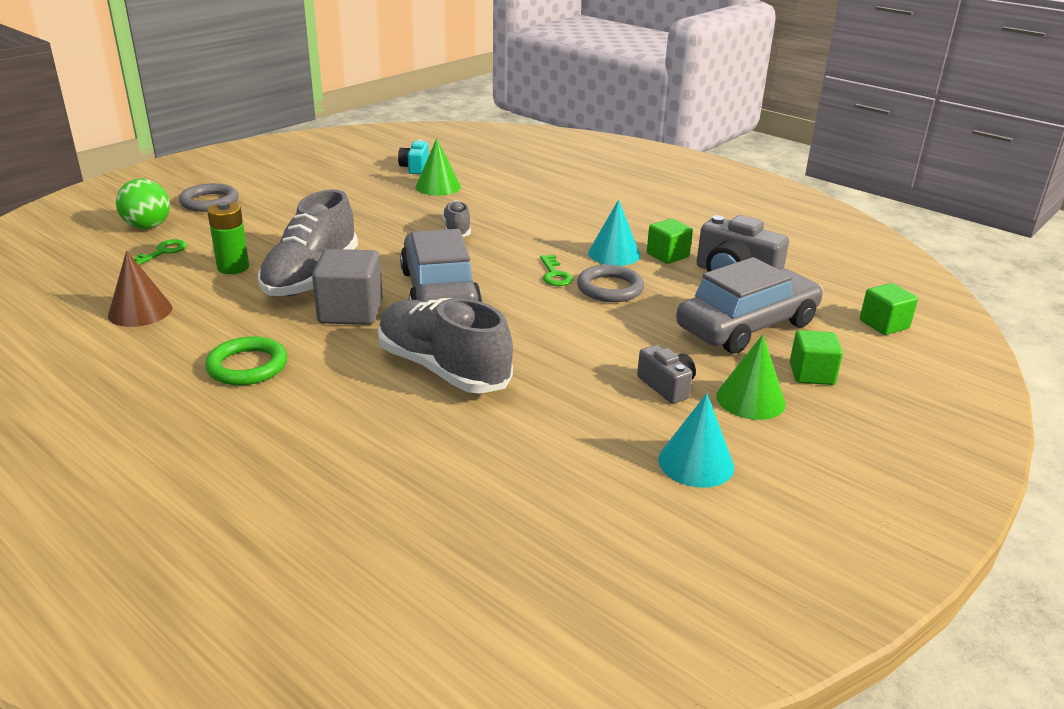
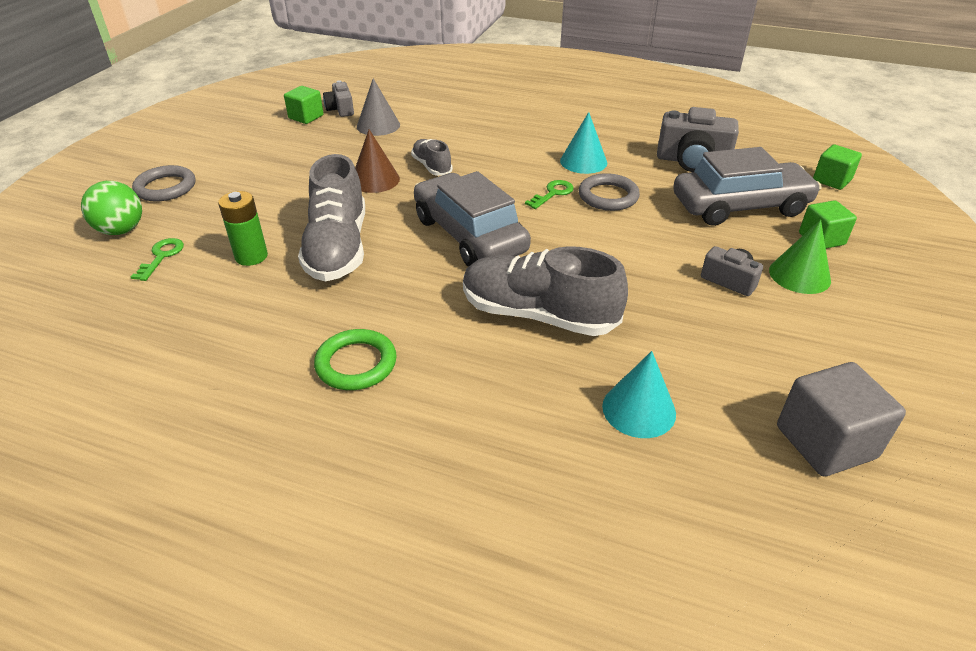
camera: 20 degrees left, 10 degrees up
(140, 311) = (193, 331): brown cone -> brown cone (375, 180)
(350, 312) = (406, 276): grey cube -> grey cube (825, 442)
(415, 167) = (340, 109): turquoise camera -> grey camera
(438, 187) = (378, 125): green cone -> grey cone
(555, 274) = (553, 193): green key -> green key turned 105 degrees counterclockwise
(667, 255) = (626, 153): green cube -> green cube (306, 117)
(696, 463) = (811, 347): turquoise cone -> turquoise cone (639, 409)
(747, 326) = (740, 206): grey car -> grey car turned 45 degrees clockwise

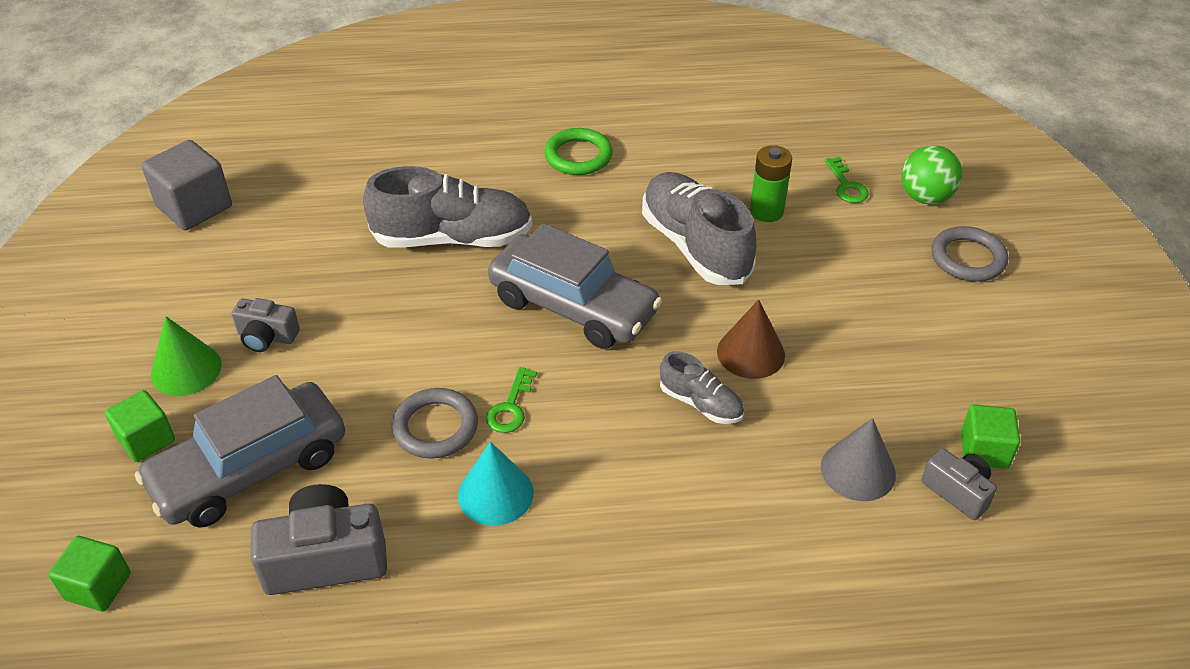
camera: 155 degrees right, 5 degrees up
(639, 409) = (341, 188): turquoise cone -> none

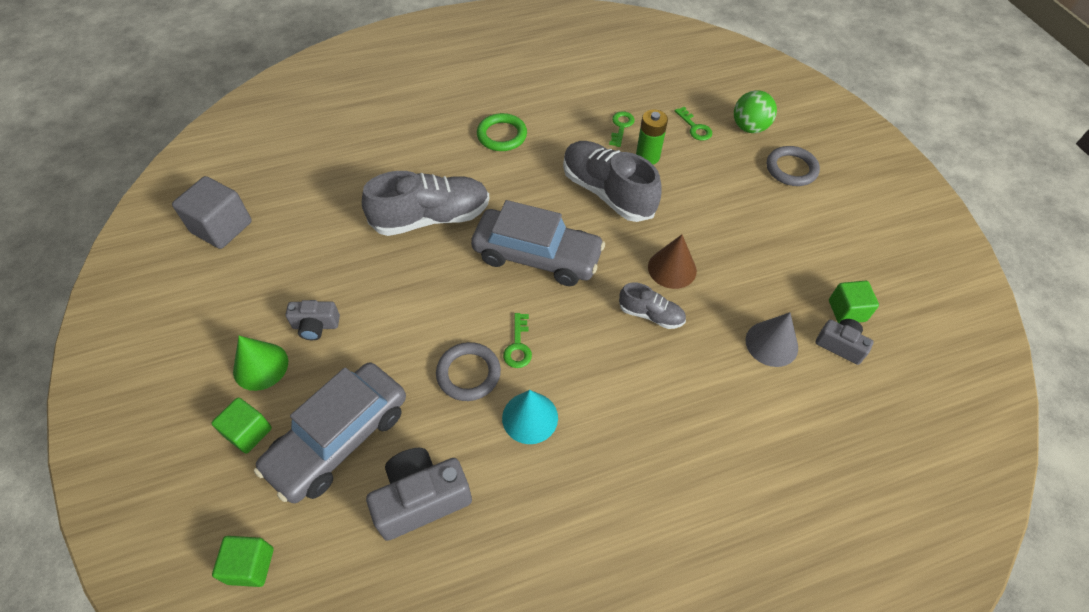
camera: 15 degrees left, 10 degrees up
(743, 169) = (621, 126): none -> green key

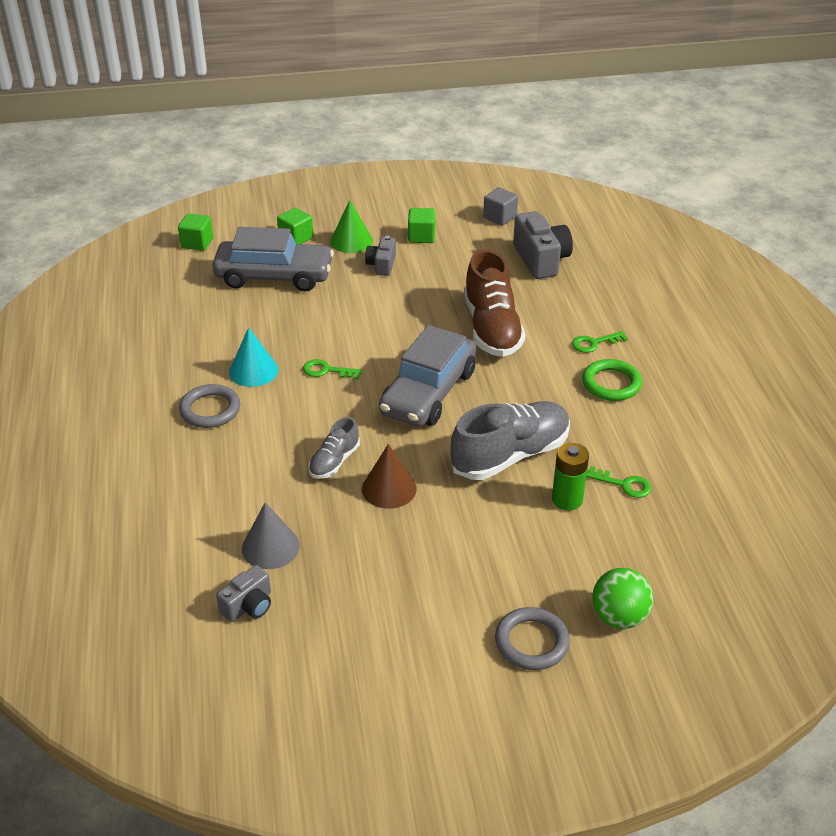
camera: 100 degrees right, 15 degrees down
(222, 227) = (500, 217): grey cube -> grey cube, size x0.64
(339, 439) = (274, 276): grey car -> grey car turned 135 degrees clockwise
(421, 499) = (209, 312): grey camera -> grey camera (541, 260)
(431, 218) = (492, 328): grey shoe -> brown shoe
(468, 373) = (308, 341): grey ring -> grey ring (210, 410)
(695, 127) = (620, 557): green key -> green key (594, 343)
(847, 311) = (291, 627): green cube -> green cube (421, 236)

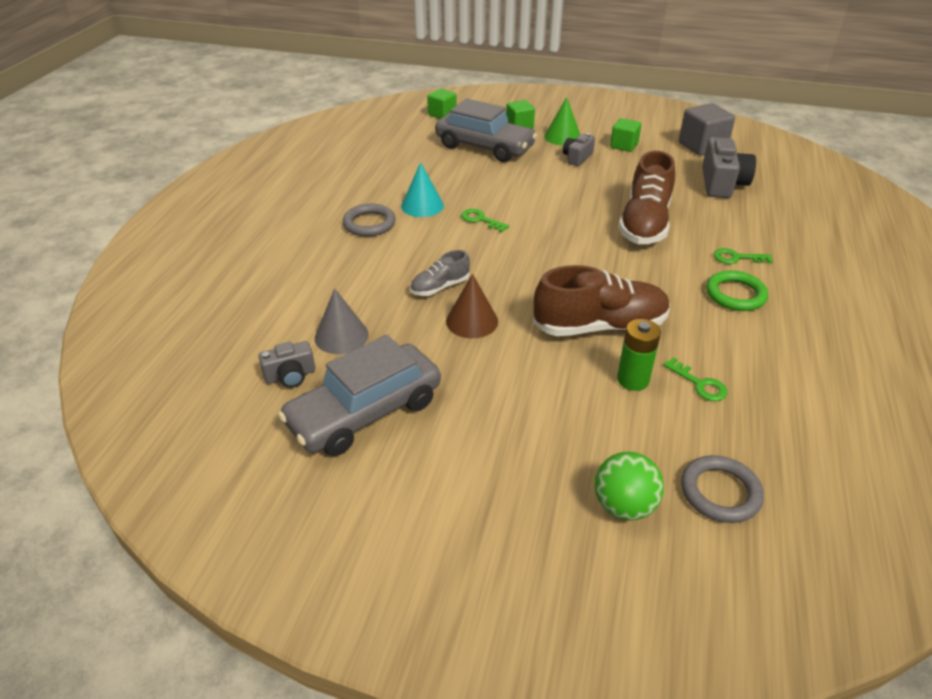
camera: 25 degrees right, 0 degrees up
(428, 392) = (556, 257): grey car -> grey car (365, 412)
(500, 217) = (702, 146): grey cube -> grey cube, size x1.56
(510, 455) = (600, 326): grey shoe -> brown shoe
(531, 642) = (518, 497): grey ring -> grey ring (720, 492)

